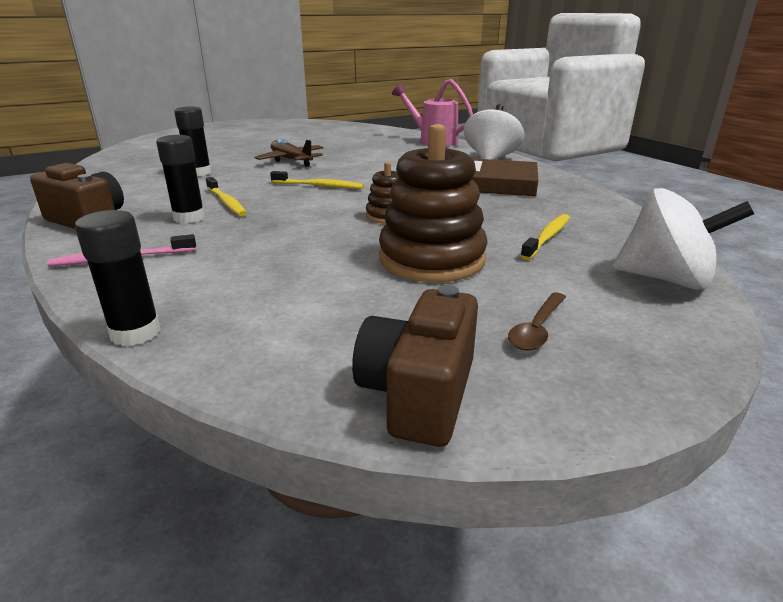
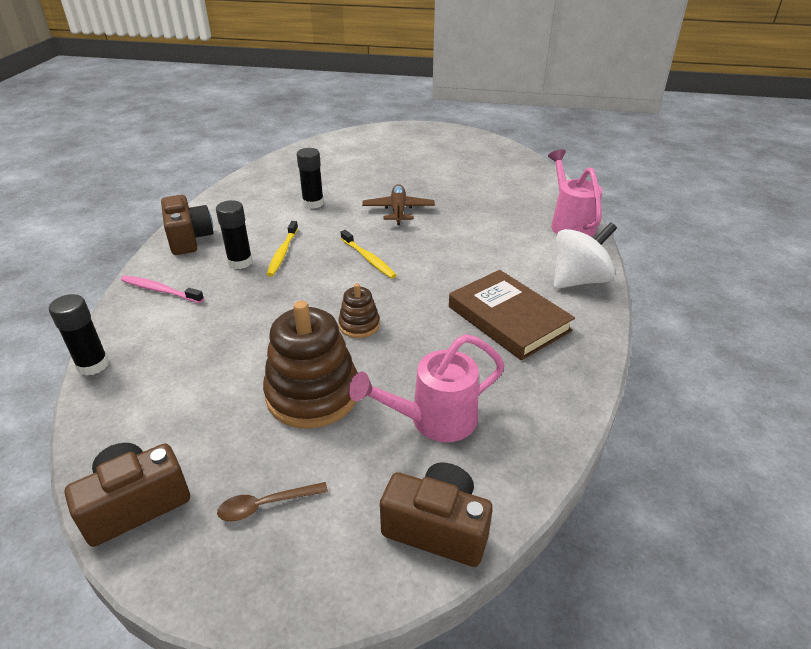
camera: 40 degrees right, 10 degrees up
(547, 237) = (434, 420): yellow toothbrush -> pink watering can
(666, 279) = (437, 527): white spinning top -> brown camera

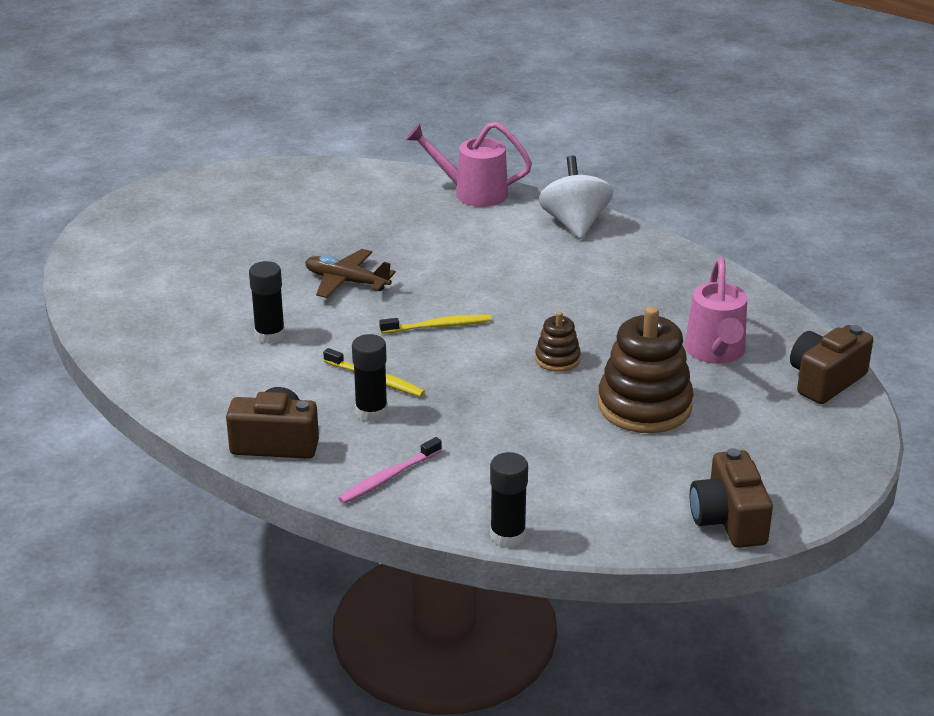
camera: 65 degrees left, 5 degrees down
(265, 505) = (764, 453): brown spoon -> none
(508, 318) = (606, 278): brown book -> none

